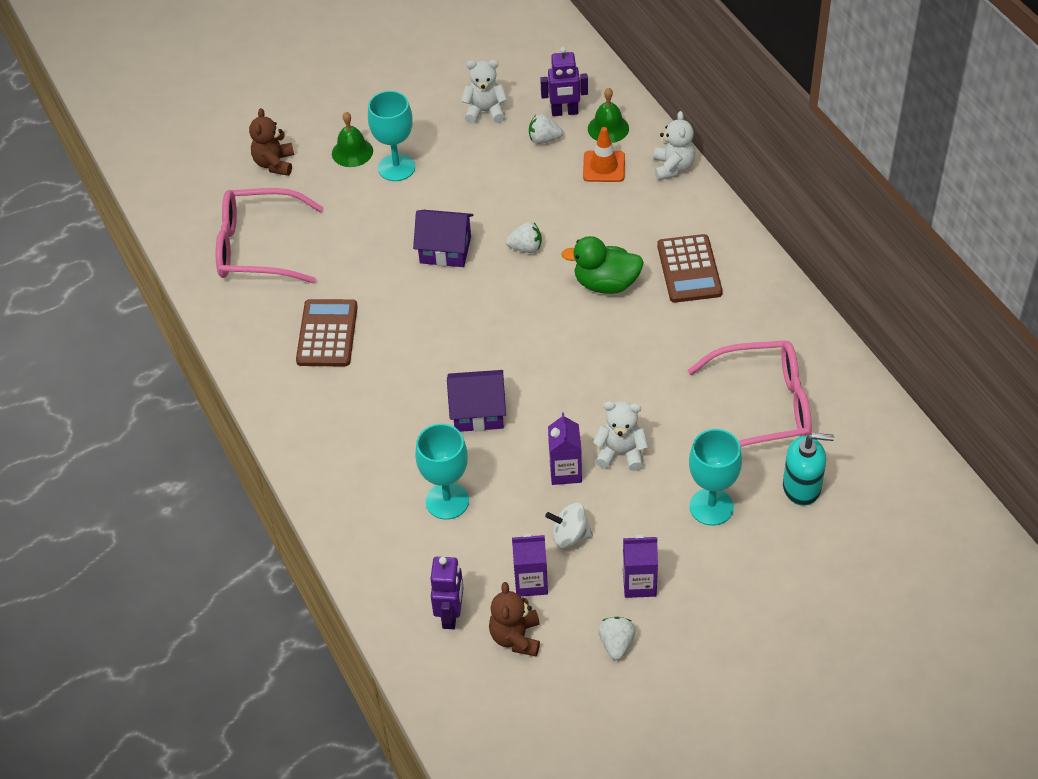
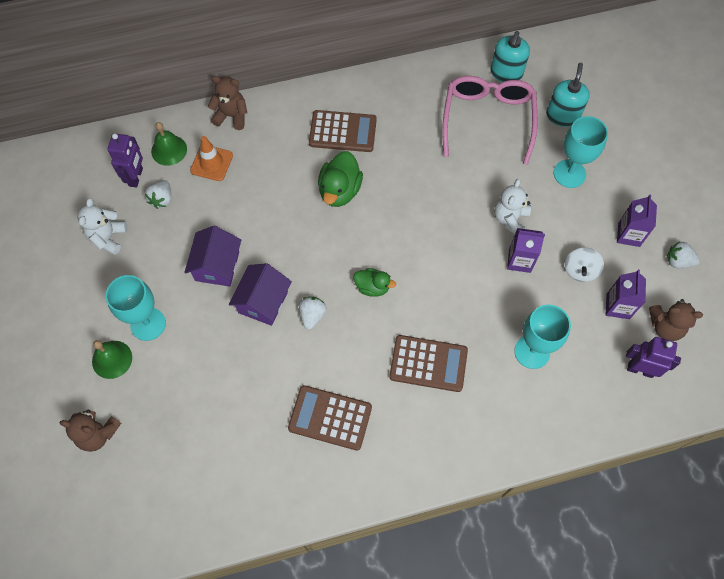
camera: 80 degrees left, 15 degrees up
(258, 247) = (204, 465): pink glasses -> none
(408, 406) = (428, 364): none -> brown calculator
(478, 412) = (448, 311): purple house -> purple house (217, 266)
(489, 338) = (372, 287): none -> green duck
(526, 248) = (282, 239): white strawberry -> white strawberry (312, 315)
(673, 167) = (231, 116): white teddy bear -> brown teddy bear
(847, 415) = (506, 73): none -> turquoise soap dispenser

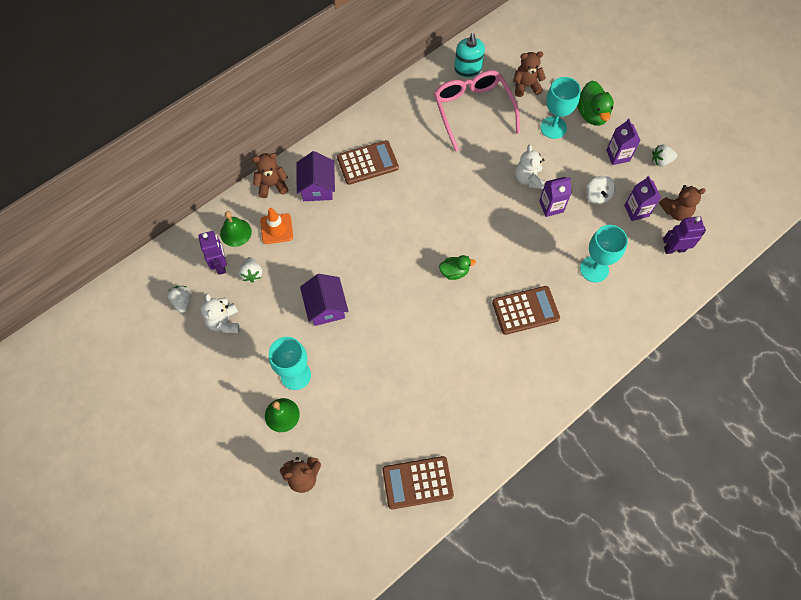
camera: 25 degrees left, 0 degrees up
(263, 302) = (377, 319): purple house -> purple house (317, 187)
(312, 315) = (420, 313): white strawberry -> white strawberry (183, 301)
(330, 417) = (475, 382): brown calculator -> brown calculator (417, 482)
(339, 191) = (390, 209): green duck -> green duck (592, 114)
(562, 116) = (526, 86): turquoise soap dispenser -> brown teddy bear

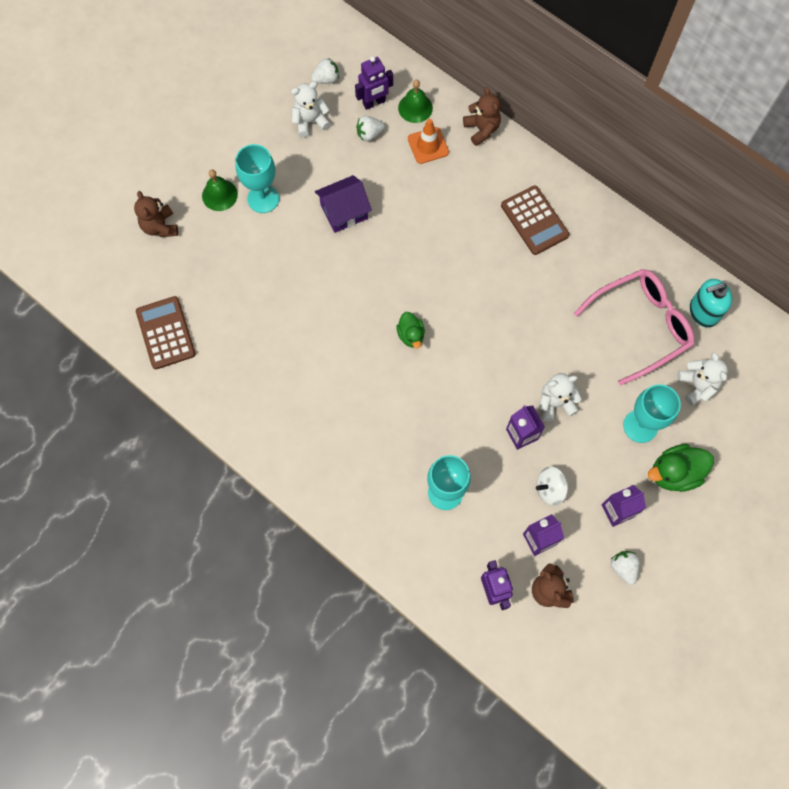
camera: 80 degrees right, 5 degrees up
(317, 187) = (490, 175): purple house -> none
(525, 310) = (376, 418): brown calculator -> none
(526, 86) = (697, 385): brown teddy bear -> white teddy bear

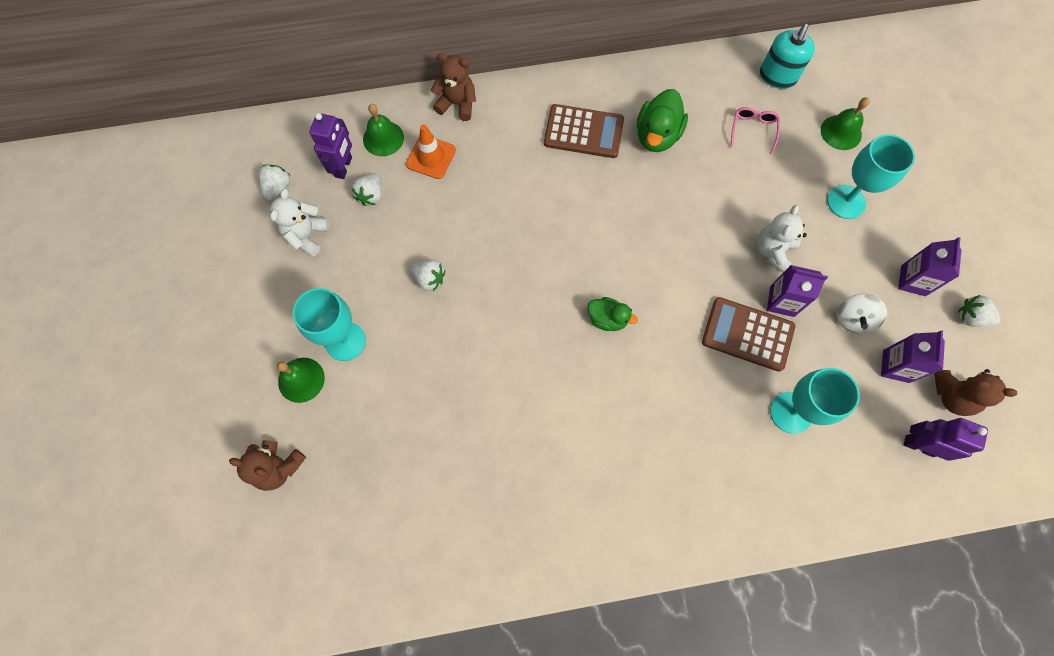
camera: 50 degrees left, 0 degrees up
(166, 333) = (403, 556): brown calculator -> brown calculator (747, 334)
(344, 212) = (429, 279): purple house -> white strawberry
(641, 326) = (753, 130): pink glasses -> pink glasses, size x0.43
(674, 473) = (909, 210): green duck -> green duck (657, 135)
(697, 385) = (841, 132): white teddy bear -> green bell

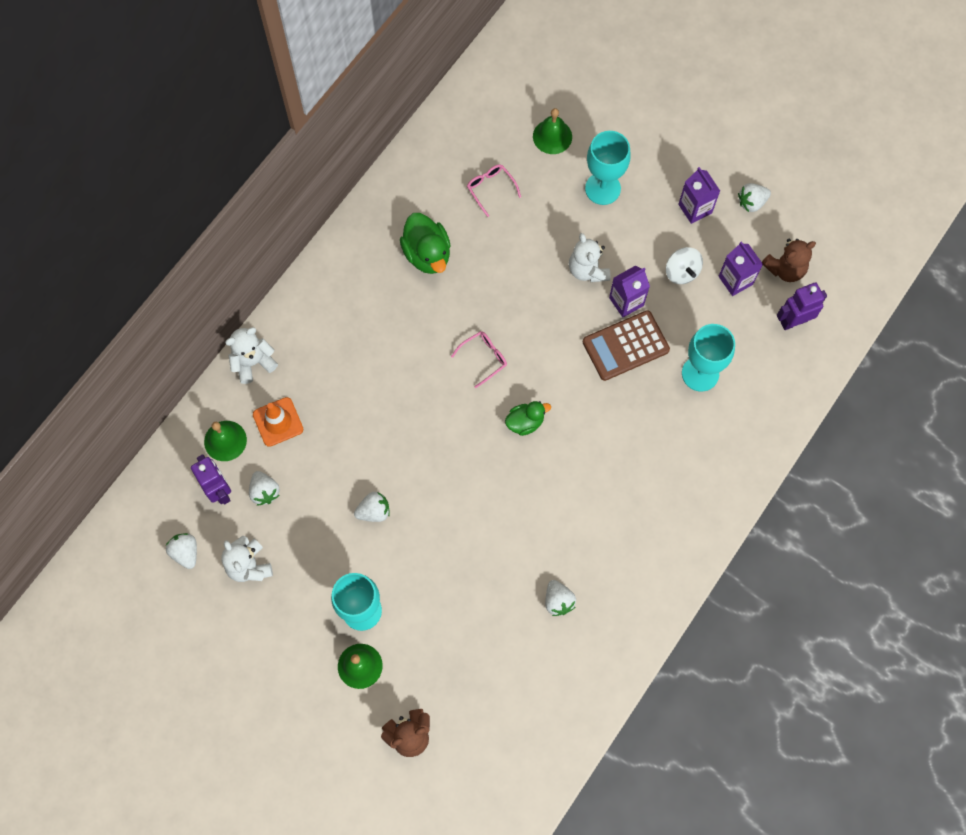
camera: 45 degrees left, 0 degrees up
(457, 104) = (253, 362): brown teddy bear -> white teddy bear
(492, 480) = (558, 601): none -> white strawberry
(583, 132) = (371, 299): brown calculator -> none
(624, 244) = (484, 358): none -> pink glasses
(777, 76) = (468, 130): turquoise soap dispenser -> none

